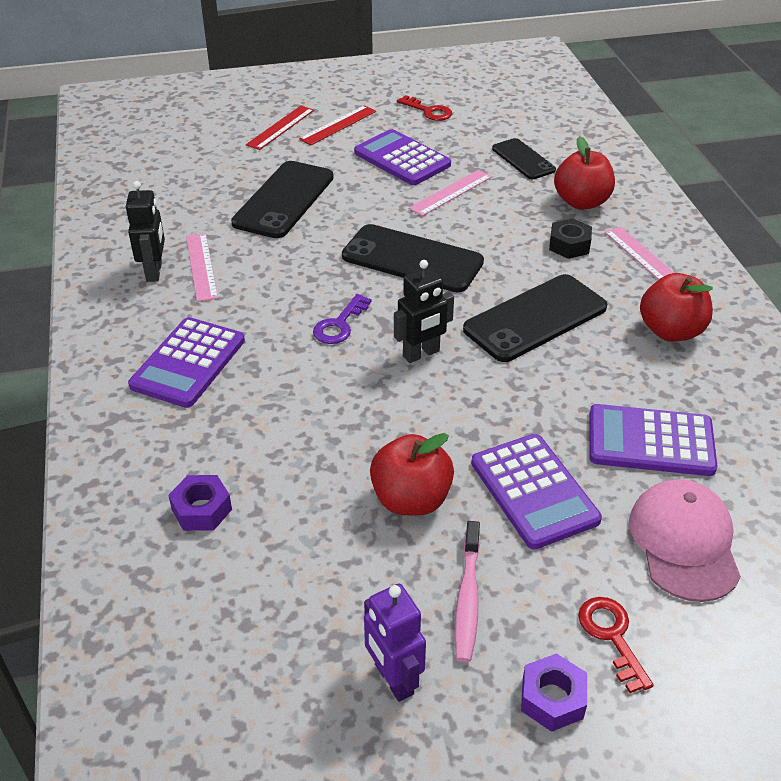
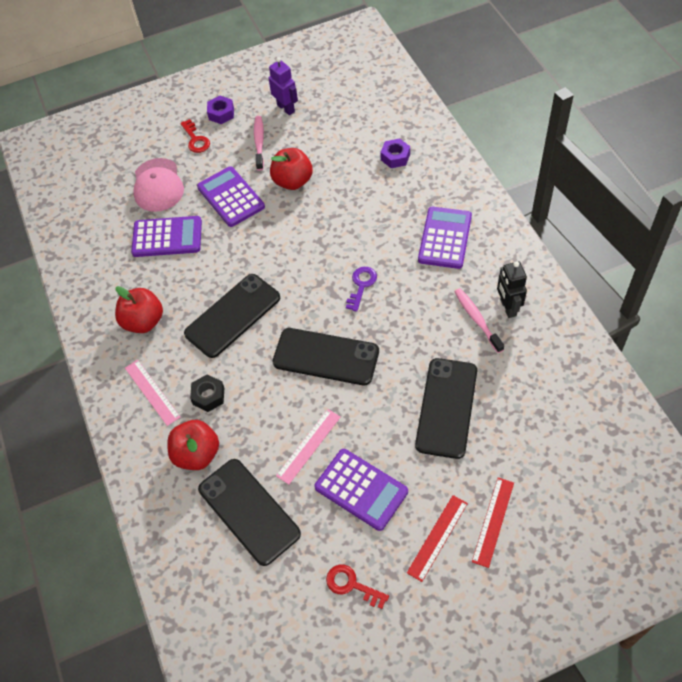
camera: 175 degrees right, 15 degrees up
(201, 266) = (477, 319): pink ruler -> pink toothbrush
(421, 354) = (303, 272): black robot -> none
(523, 159) = (249, 511): black phone -> black phone, size x1.68

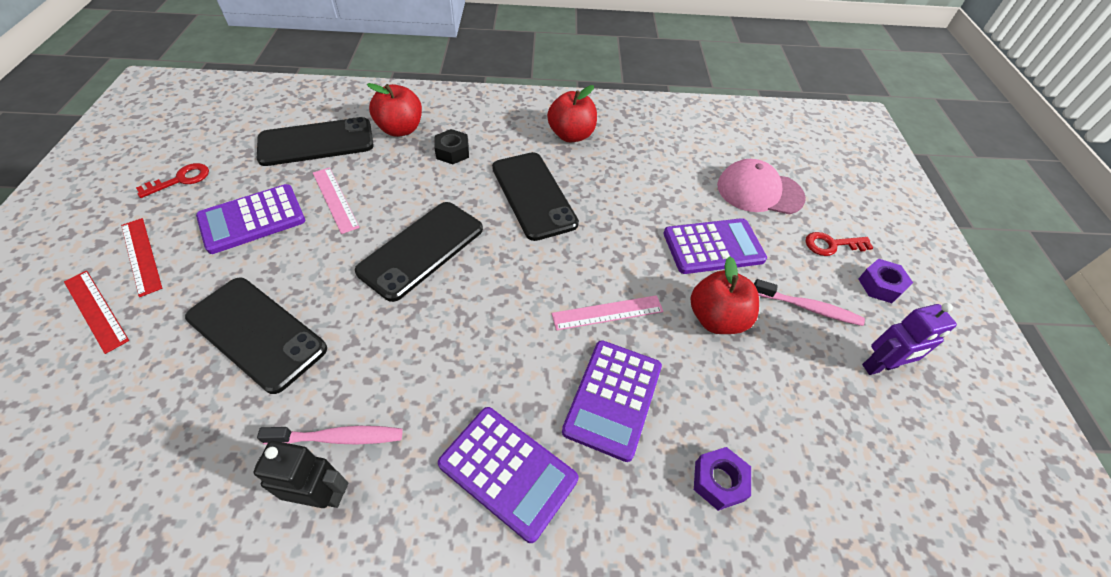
camera: 105 degrees right, 5 degrees down
(152, 392) = (487, 121): pink ruler -> pink ruler (607, 313)
(167, 237) = (674, 178): purple calculator -> purple calculator (613, 398)
(361, 285) = (494, 323): purple key -> none

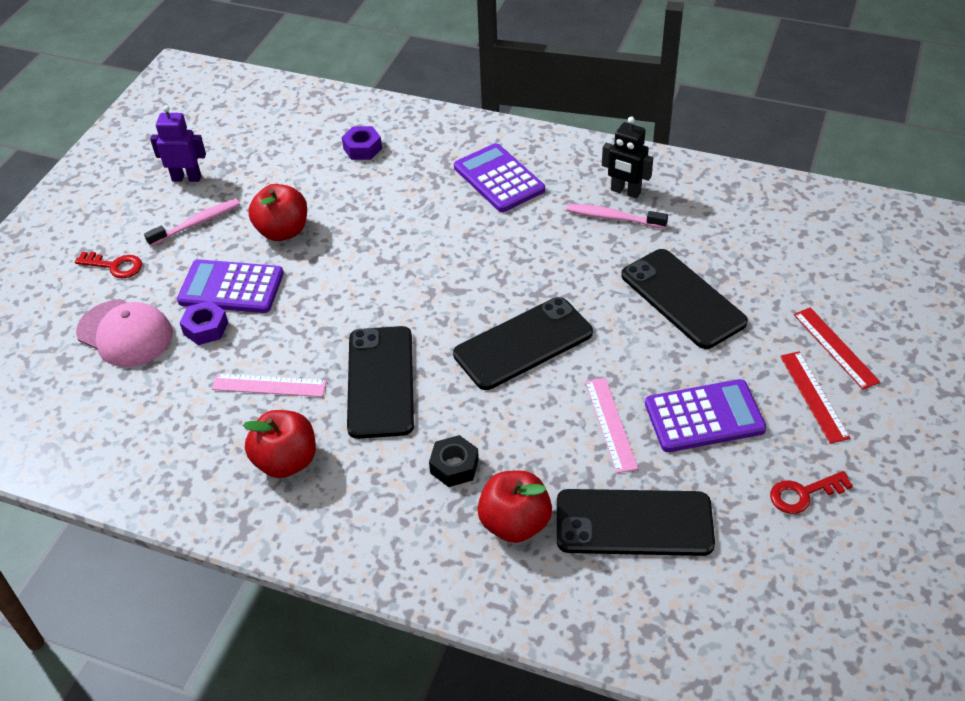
camera: 155 degrees left, 5 degrees down
(607, 313) = (372, 254): pink ruler -> pink ruler (269, 385)
(613, 398) = (404, 200): purple calculator -> none
(808, 308) = (197, 223): pink toothbrush -> pink toothbrush turned 105 degrees clockwise
(880, 285) = (114, 226): purple nut -> purple nut (205, 328)

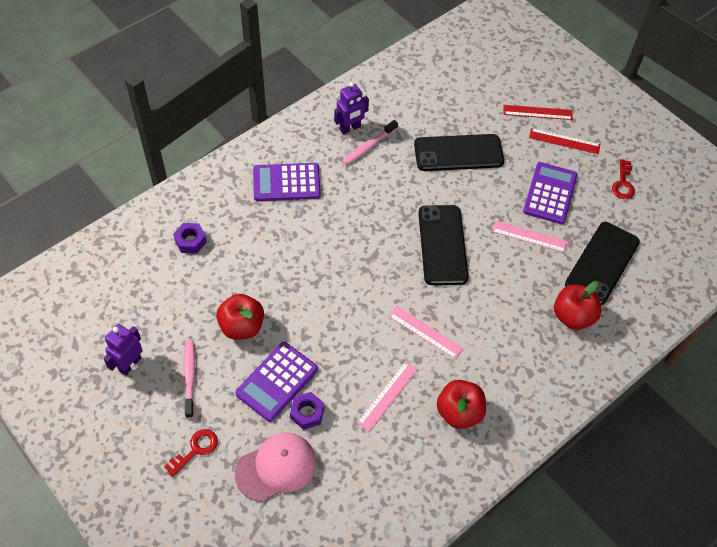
camera: 65 degrees left, 10 degrees up
(380, 382) = (425, 332): black phone -> pink ruler
(454, 466) = (515, 325): black nut -> none
(625, 192) = (350, 128): black robot -> purple robot

